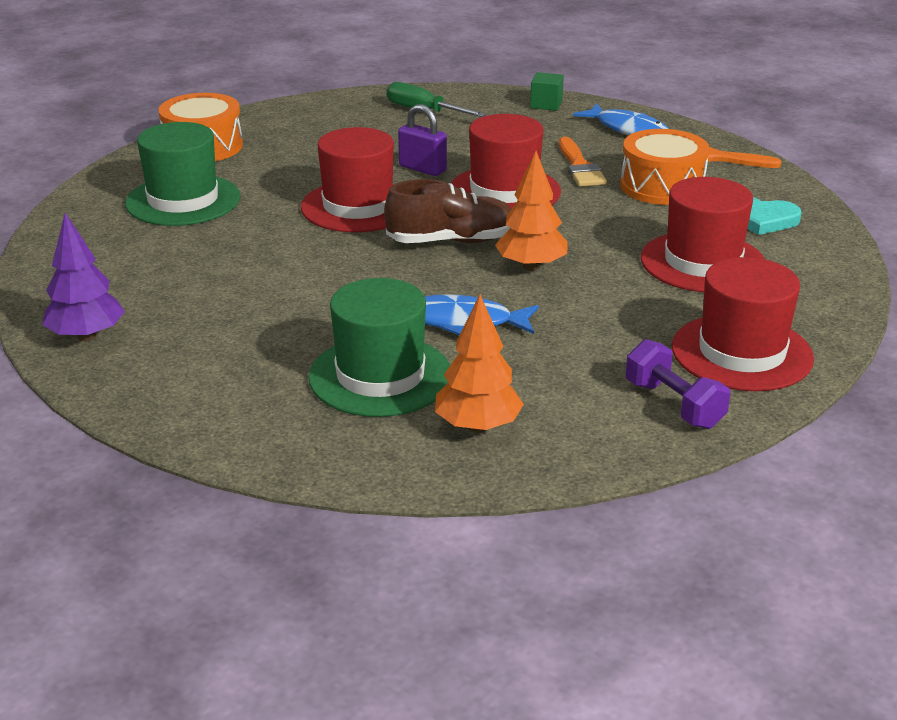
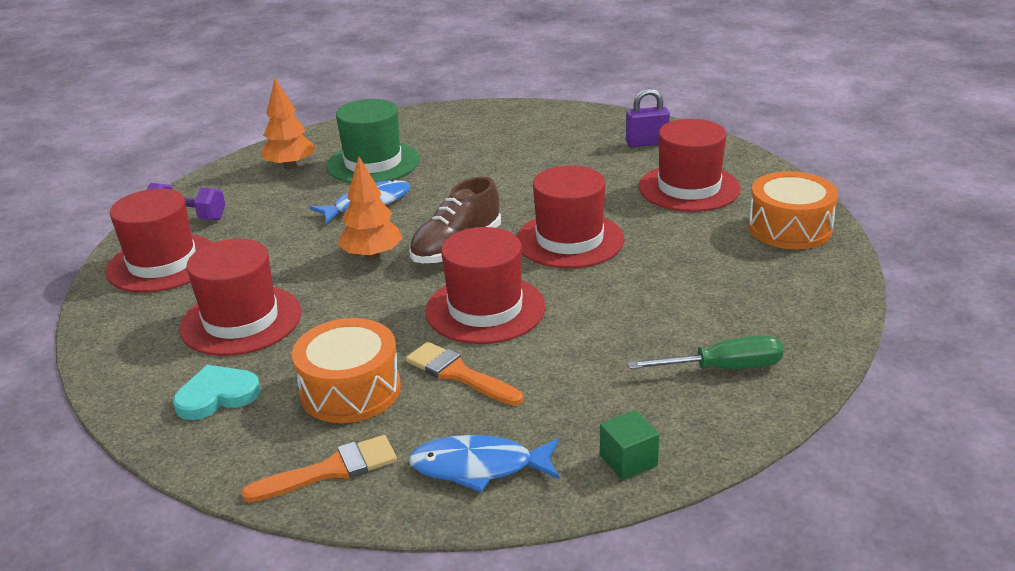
camera: 140 degrees right, 0 degrees up
(86, 336) = (553, 116): purple tree -> none
(183, 200) = (689, 188): green hat -> red hat
(422, 169) = (589, 296): purple padlock -> purple padlock (647, 143)

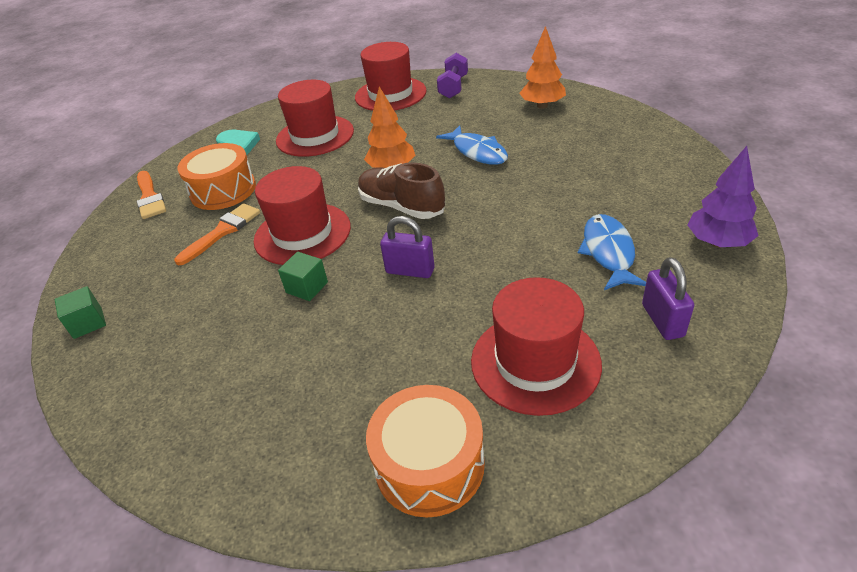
camera: 90 degrees right, 10 degrees up
(373, 163) = (556, 141): green hat -> none
(479, 467) = (121, 253): blue fish -> blue fish (608, 252)
(563, 117) = (717, 242): none -> purple tree
(569, 240) = (410, 271): red hat -> purple padlock
(584, 297) = (307, 287): none -> green cube
(724, 368) = (170, 383): green screwdriver -> none

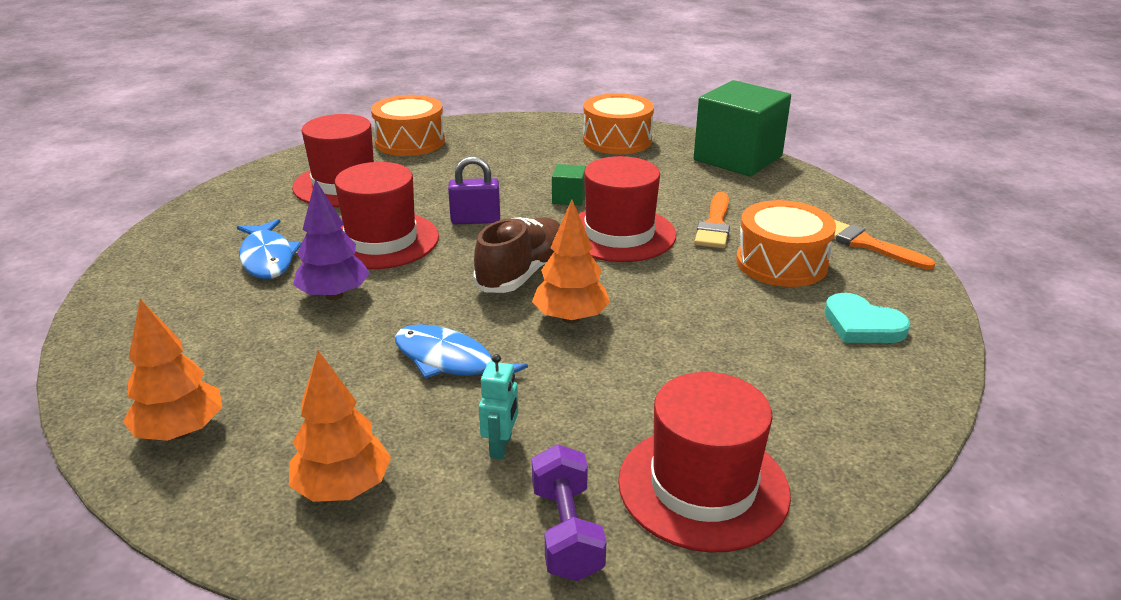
camera: 155 degrees right, 10 degrees down
(88, 323) = (738, 158): green cube -> green cube, size x2.39
(162, 395) = (617, 140): none -> orange drum
(315, 136) = (753, 359): red hat -> red hat (381, 240)
(401, 206) = (522, 273): brown shoe -> brown shoe turned 75 degrees counterclockwise
(466, 113) = (501, 446): none -> turquoise robot
(629, 133) = (180, 431): none -> orange tree
(662, 320) = (232, 217): purple padlock -> none
(717, 242) = (141, 280): purple tree -> purple tree (334, 295)

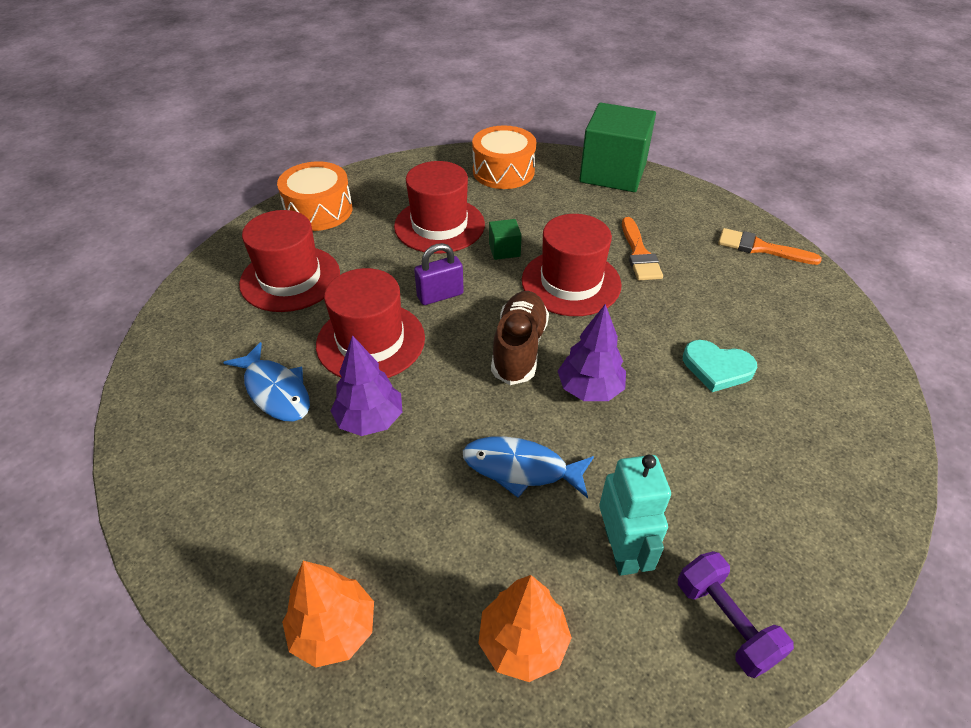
camera: 20 degrees left, 15 degrees up
(501, 446) = (621, 549): turquoise robot -> turquoise robot, size x1.64
(571, 318) = (590, 389): orange tree -> purple tree
(703, 487) = (793, 539): red hat -> red hat (439, 225)
(781, 263) = (712, 284): orange drum -> none
(862, 325) = (805, 335): turquoise heart -> turquoise heart (717, 368)

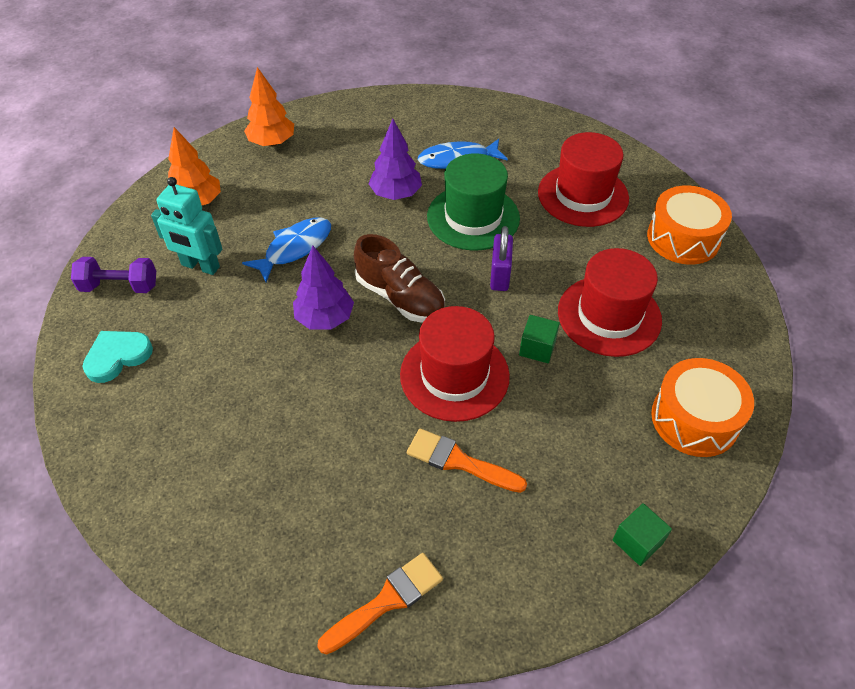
camera: 120 degrees right, 5 degrees up
(371, 341) = (473, 217): red hat -> green hat
(613, 173) = (637, 542): green cube -> green cube, size x0.42
(717, 368) = (273, 418): turquoise heart -> turquoise heart (117, 356)

